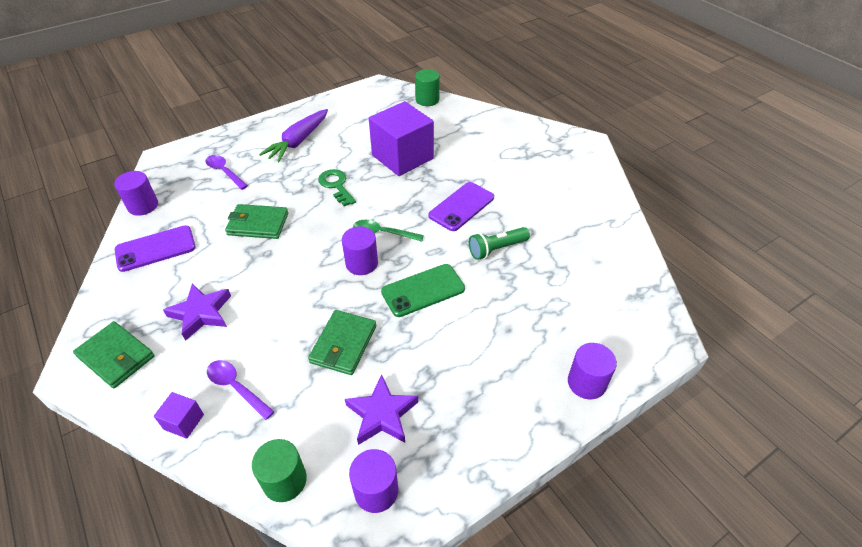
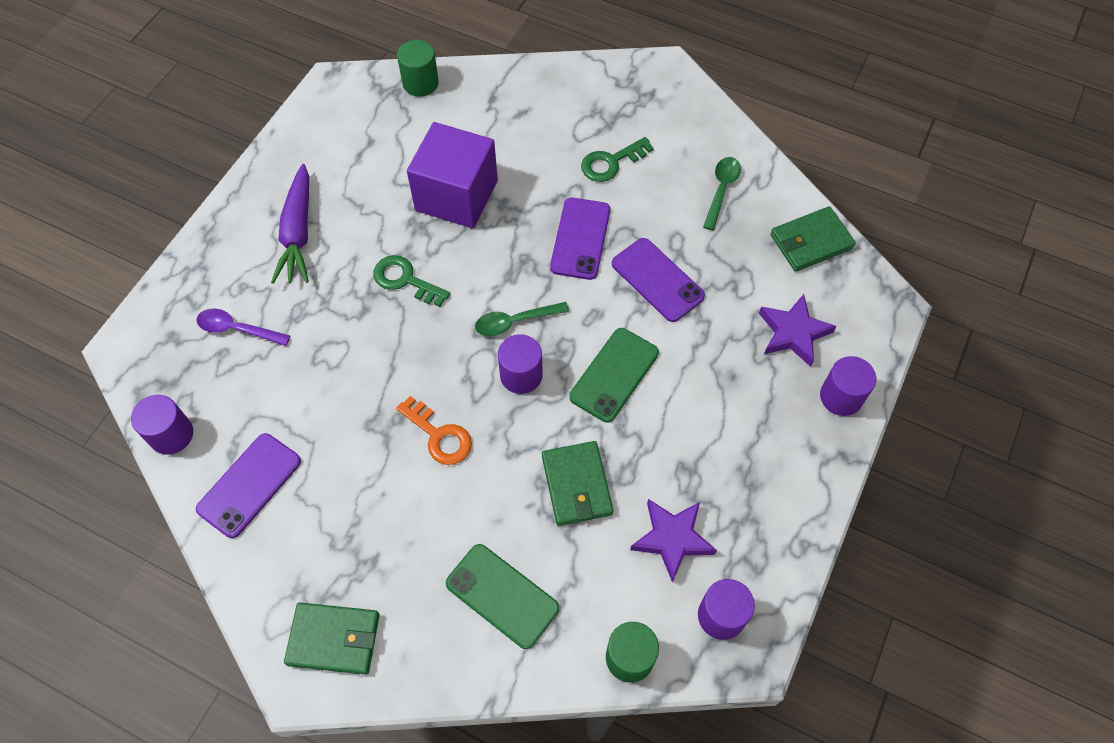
camera: 30 degrees left, 15 degrees up
(184, 422) = (478, 662): purple cube -> none
(201, 313) = (386, 536): purple star -> purple star (793, 333)
(236, 387) = (502, 596): purple spoon -> green phone
(258, 224) = (351, 385): green wallet -> green wallet (810, 241)
(282, 273) = (439, 435): none -> orange key
(496, 249) = (657, 280): green flashlight -> purple phone
(514, 175) = (611, 162): none -> green key
(580, 217) = (721, 190): none -> green spoon

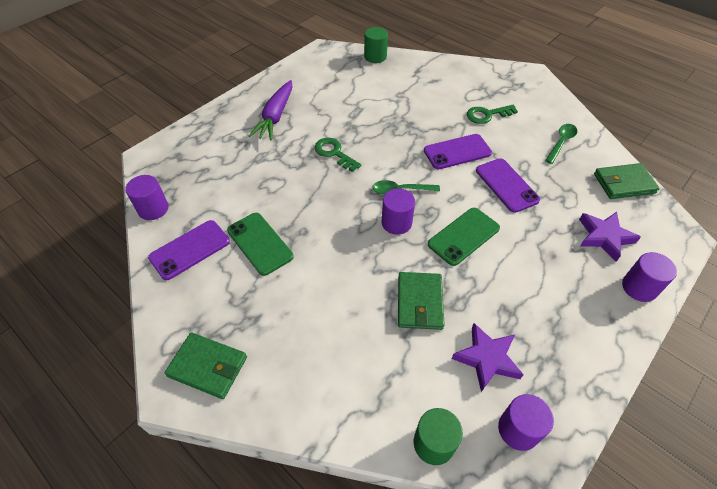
camera: 15 degrees right, 10 degrees down
(237, 329) = (219, 159): purple spoon -> none
(439, 435) = (328, 247): orange key -> none
(456, 195) = (381, 115): purple cube -> none
(502, 596) = (343, 367): green phone -> green phone (260, 243)
(580, 238) = (457, 152): purple phone -> purple phone turned 45 degrees clockwise

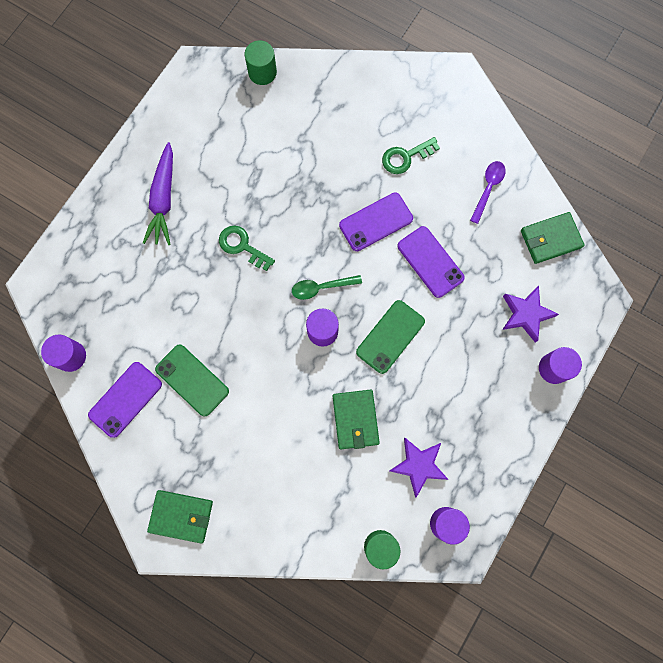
camera: 10 degrees left, 25 degrees up
(561, 142) = (488, 189): green spoon -> purple spoon

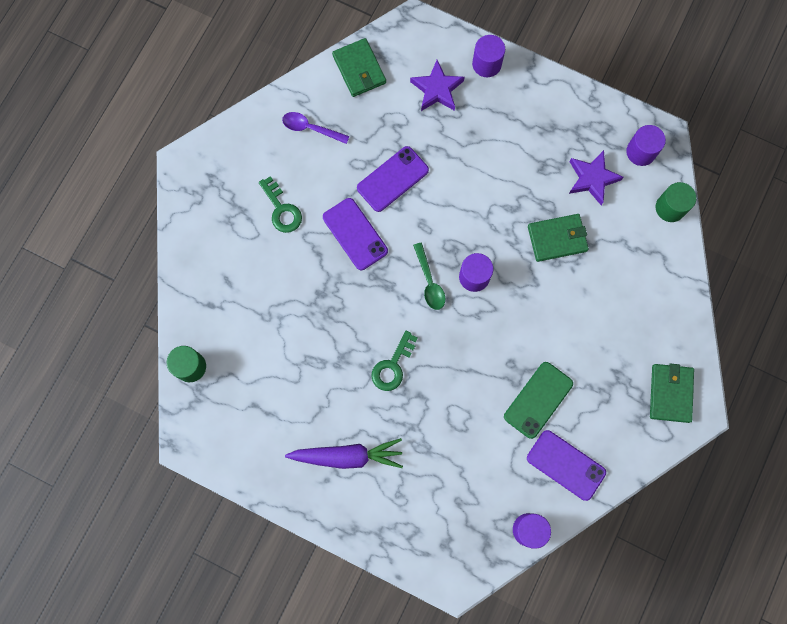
camera: 95 degrees left, 0 degrees up
(390, 337) = (472, 212): green phone -> none

